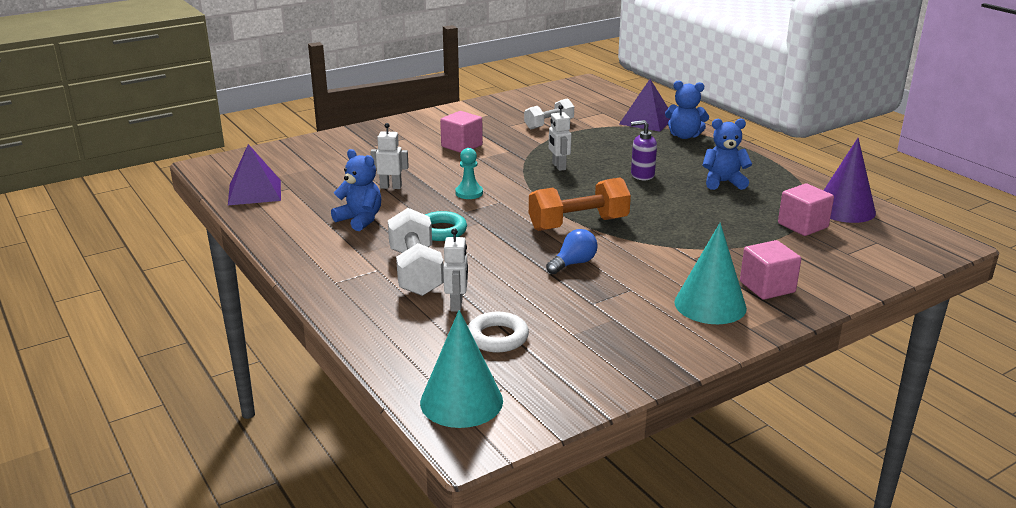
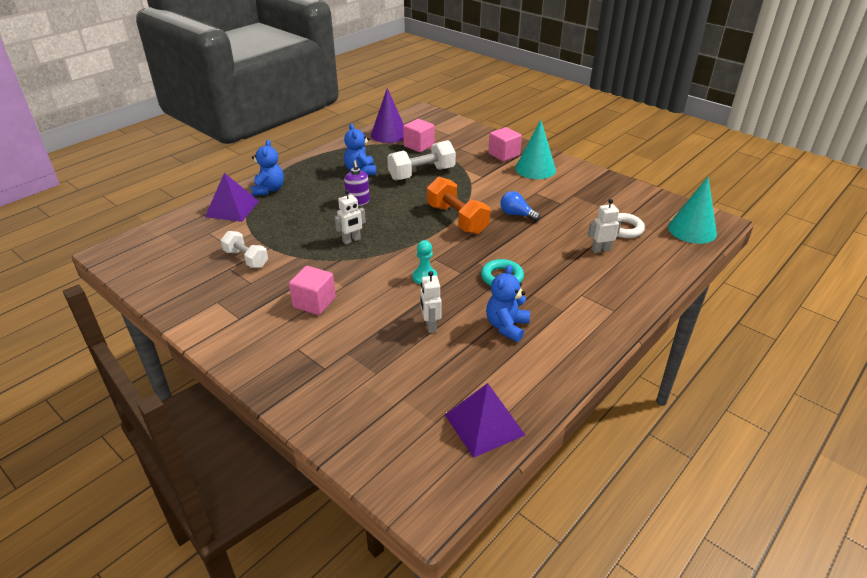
camera: 105 degrees left, 10 degrees up
(416, 272) = (572, 275): white dumbbell -> white dumbbell (421, 174)

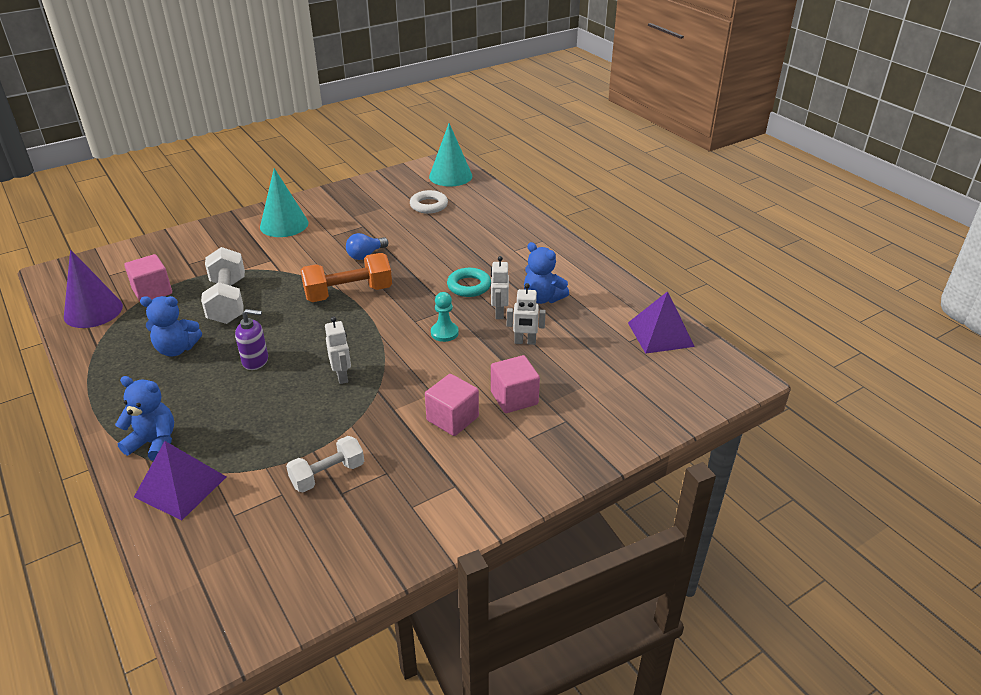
camera: 75 degrees left, 0 degrees up
(504, 155) = (234, 237): pink cube -> pink cube (514, 398)
(600, 249) = (454, 224): white robot -> white robot (499, 313)

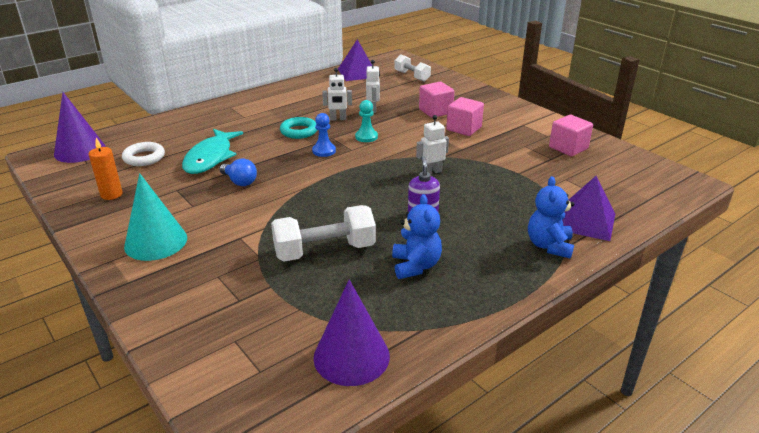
camera: 95 degrees left, 5 degrees down
(152, 292) = (305, 314): pink cube -> pink cube (568, 148)
(327, 475) = (538, 165): white dumbbell -> white dumbbell (412, 76)
(348, 293) = (310, 183): orange dumbbell -> none
(366, 199) = (111, 194): none -> orange candle
(416, 302) = (324, 151): none -> blue pawn
(419, 237) = (210, 158): none -> turquoise fish
(450, 176) = (80, 151): turquoise cone -> purple cone
(542, 298) = (317, 105): blue teddy bear -> none

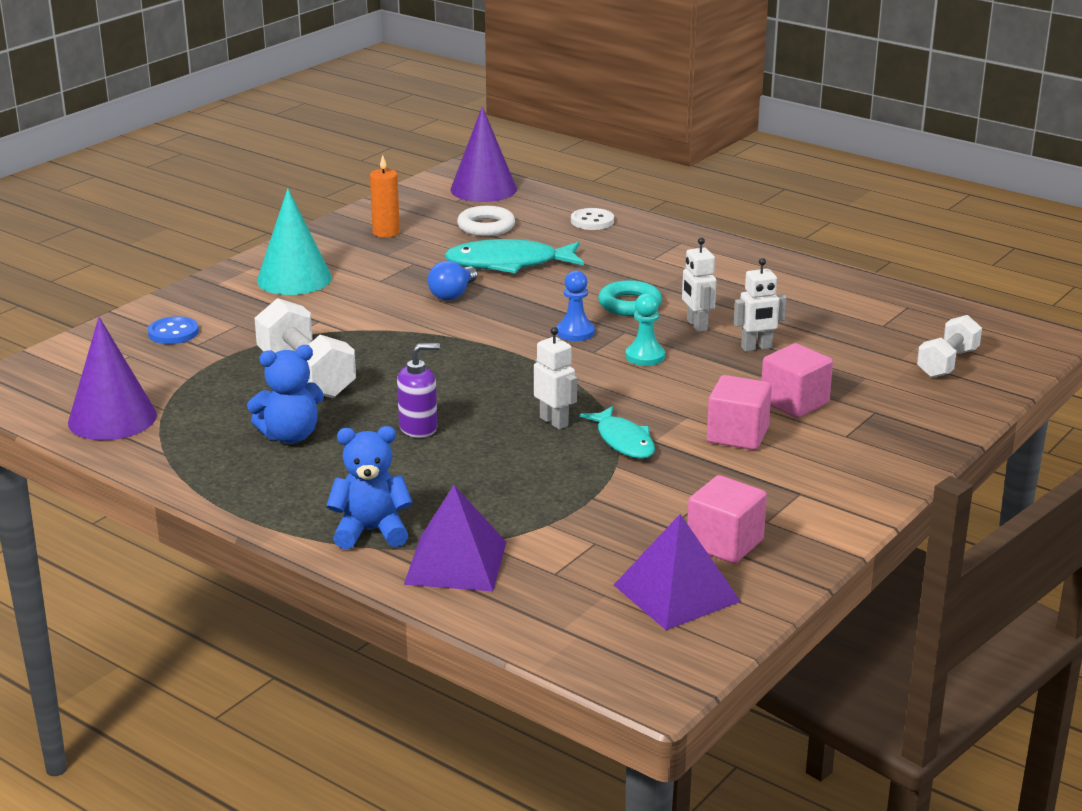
camera: 75 degrees right, 5 degrees down
(174, 125) = (592, 221): none -> white button
(208, 312) = (173, 333): none -> blue button
(358, 73) = (915, 312): purple pyramid -> purple pyramid (676, 593)
(460, 156) = (623, 441): none -> turquoise fish

